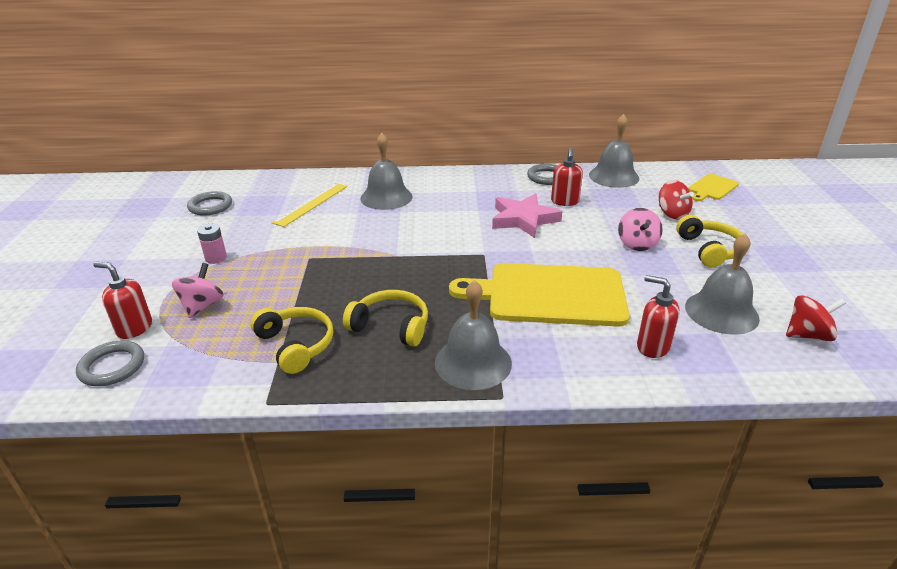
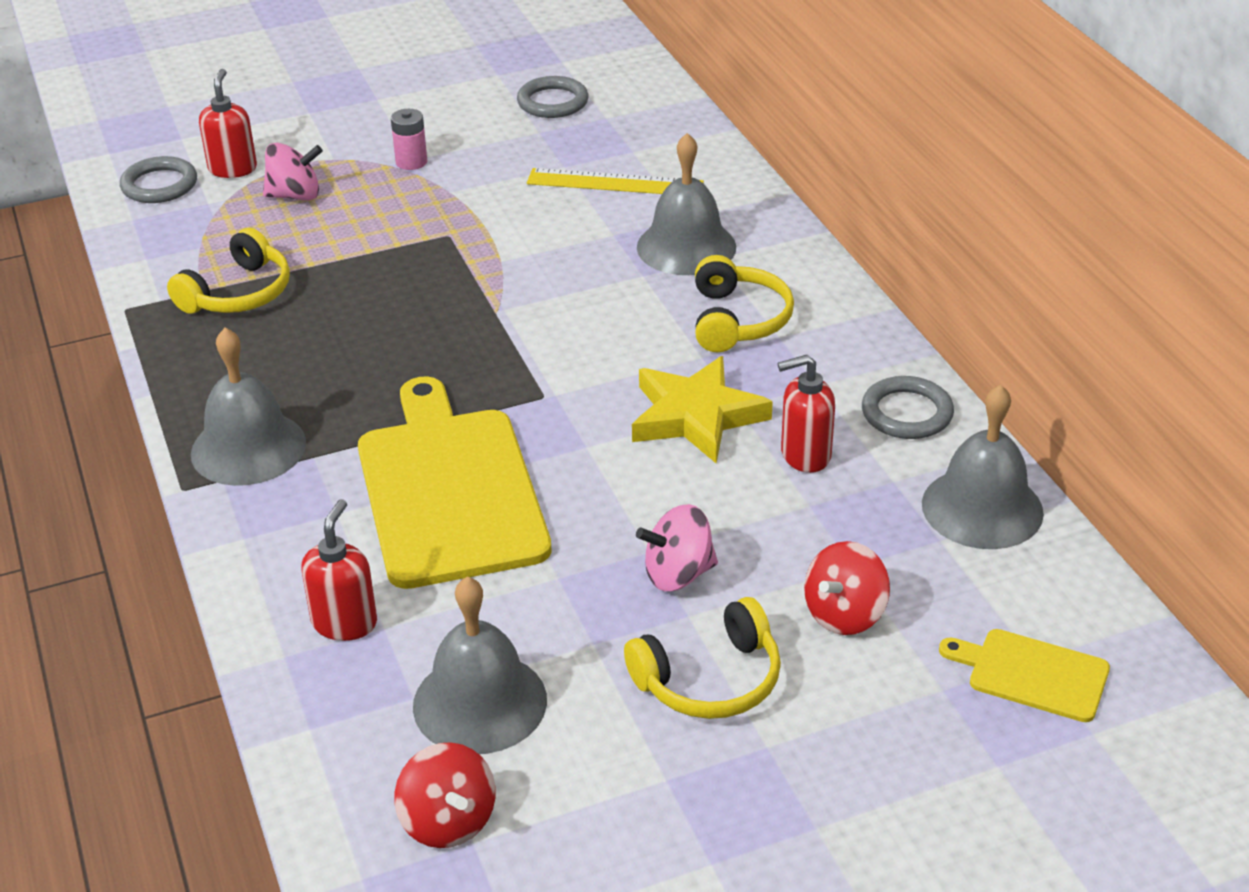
camera: 70 degrees right, 5 degrees up
(391, 326) = (306, 356): yellow headphones -> yellow headphones (738, 320)
(523, 219) = (696, 416): pink star -> yellow star

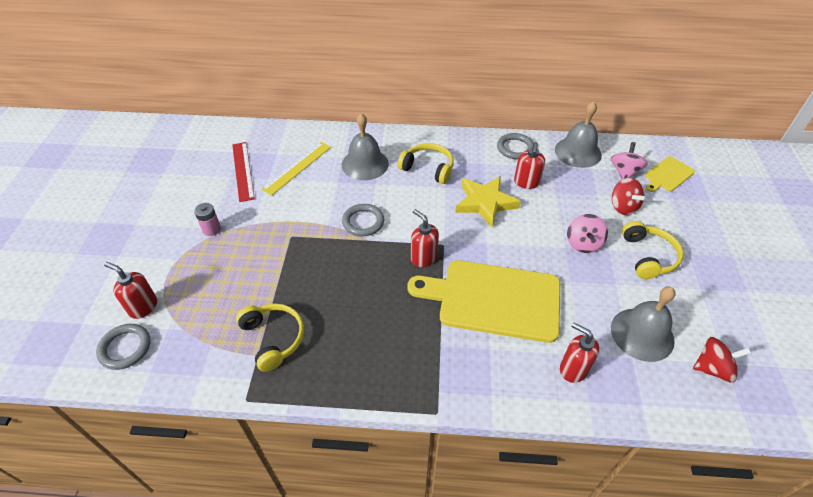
camera: 65 degrees left, 10 degrees up
(248, 448) = (417, 372): grey bell -> none
(295, 196) = (198, 286): pink spinning top -> pink spinning top (624, 172)
(496, 383) = (423, 257): none -> red soap dispenser
(552, 102) = (209, 163): grey ring -> grey ring (363, 222)
(562, 137) = (243, 170): none -> red ruler

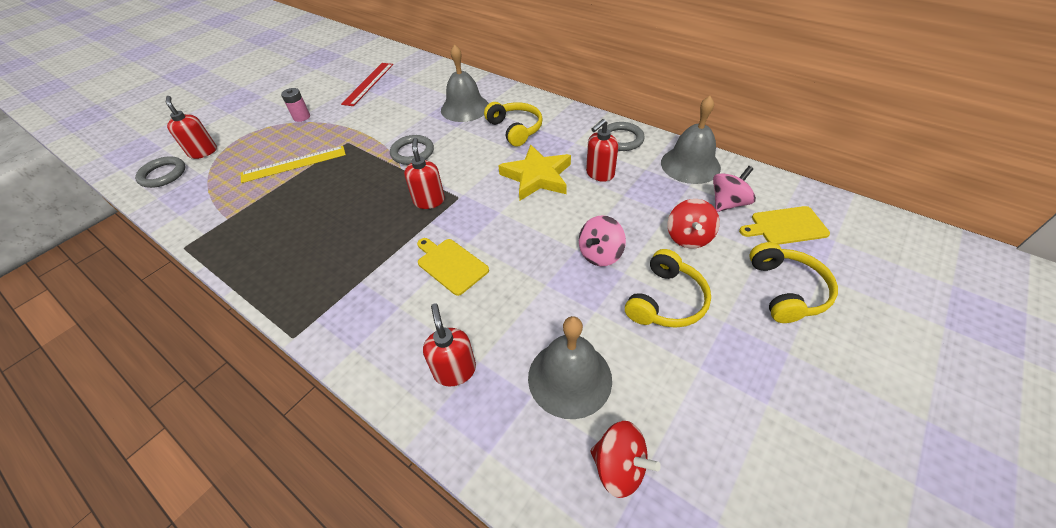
camera: 35 degrees right, 0 degrees up
(273, 338) = (250, 212): yellow headphones -> yellow headphones (786, 290)
(297, 167) = (409, 93): yellow ruler -> yellow ruler (294, 164)
(493, 299) = (450, 264): yellow cutting board -> yellow cutting board, size x0.48

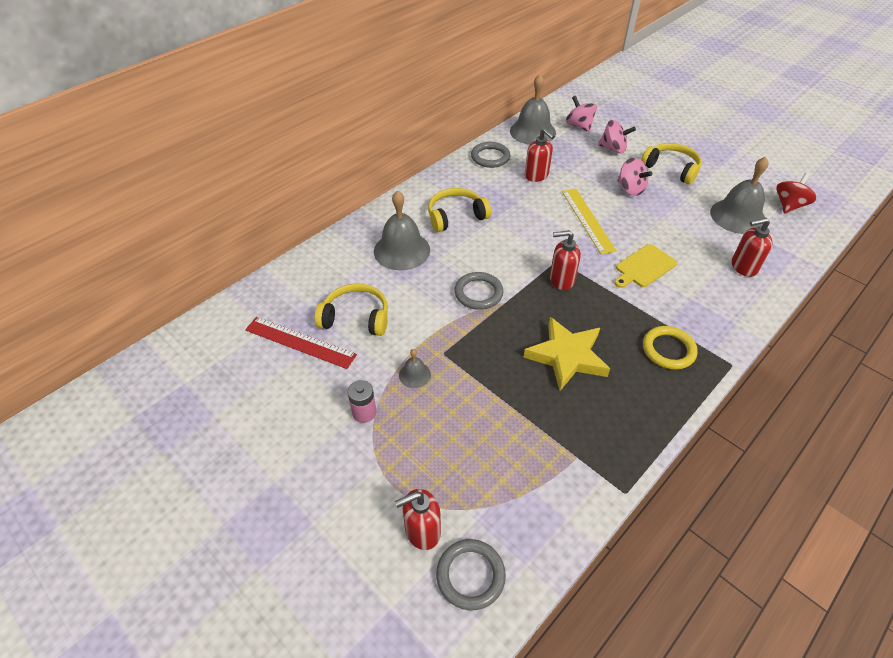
camera: 85 degrees left, 0 degrees up
(294, 164) = (477, 404): yellow ruler -> yellow ruler (587, 220)
(325, 281) = (668, 350): none -> yellow ring
(329, 132) = (414, 374): none -> grey bell
(537, 177) = (535, 210): yellow star -> yellow star (567, 356)
(688, 237) = (613, 149): red spinning top -> pink spinning top
(785, 226) = (603, 111): yellow cutting board -> none
(786, 290) = (658, 125): yellow headphones -> yellow headphones (356, 317)

